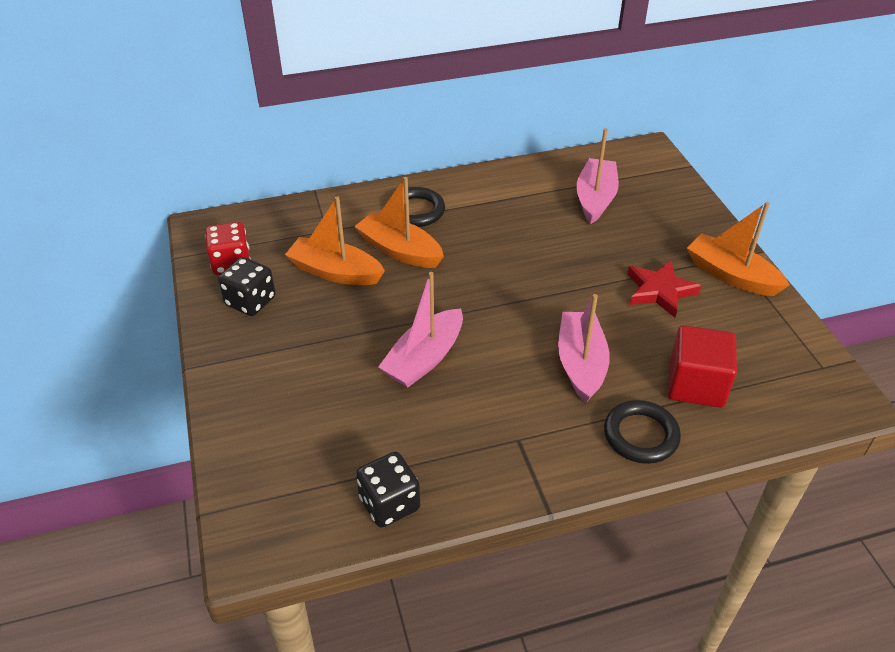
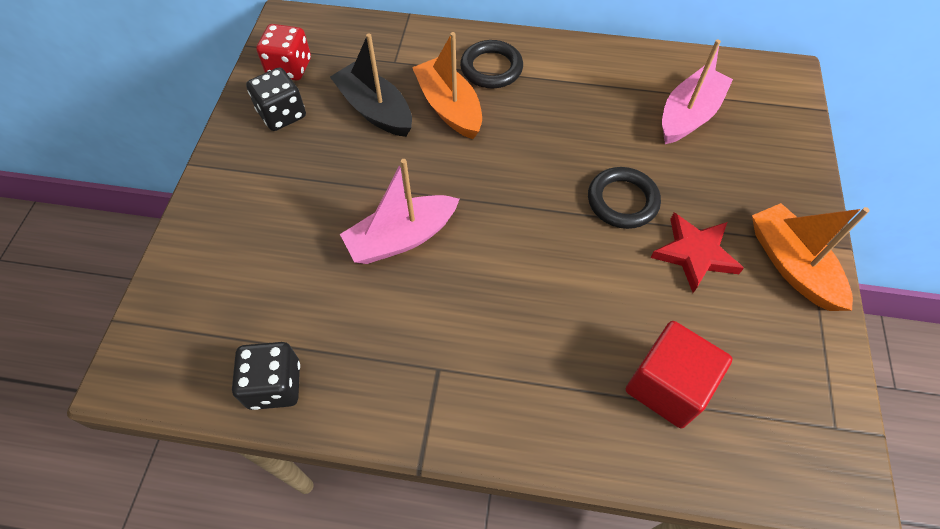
camera: 25 degrees right, 15 degrees up
(335, 272) = (375, 110): orange boat -> black boat
(581, 364) = (555, 308): pink boat -> none
(641, 435) = (568, 421): black ring -> black ring (622, 201)

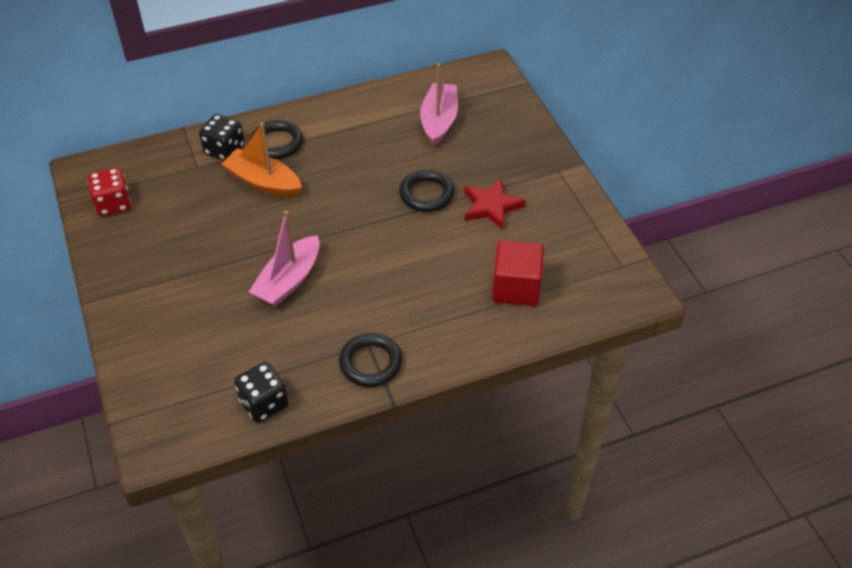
camera: 30 degrees left, 10 degrees down
(282, 114) = (134, 239): black dice -> black dice (224, 150)
(375, 110) = (207, 206): black boat -> none
(425, 397) = (370, 363): none -> black ring
(791, 265) = (553, 188): orange boat -> none

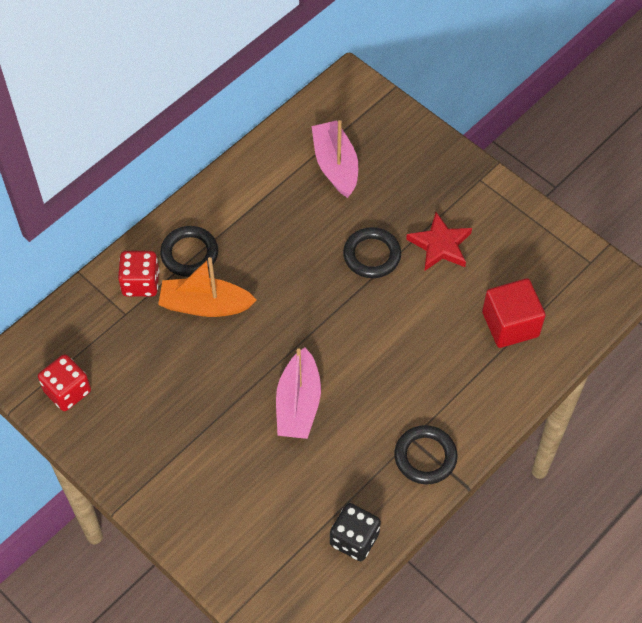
camera: 25 degrees left, 10 degrees up
(224, 150) = (141, 283): black dice -> red dice

